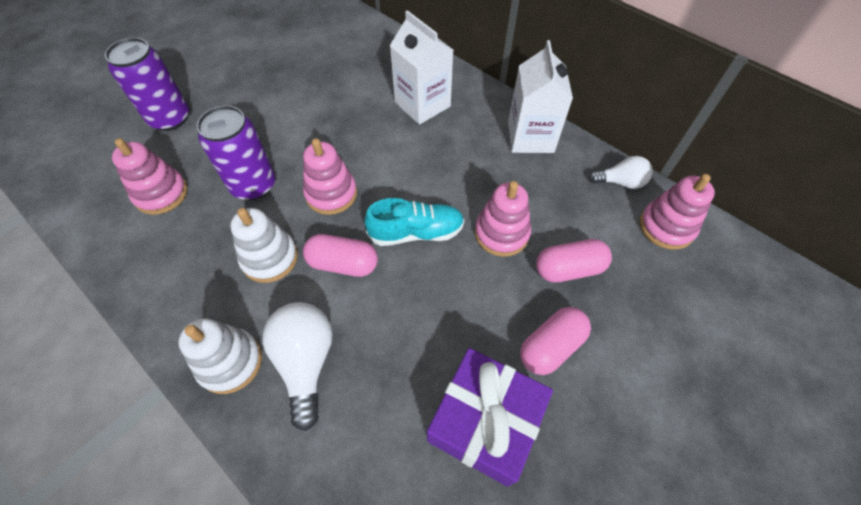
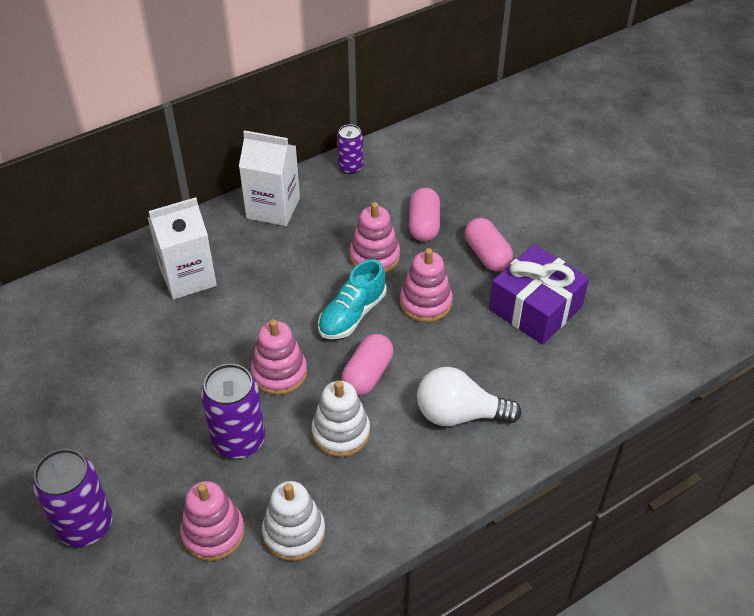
camera: 75 degrees left, 10 degrees down
(230, 362) = (444, 471): white stacking toy -> white stacking toy (294, 533)
(416, 232) = (352, 314): turquoise shoe -> turquoise shoe turned 150 degrees counterclockwise
(620, 182) = (350, 167): white light bulb -> purple can
(666, 227) = (404, 157): pink stacking toy -> pink stacking toy (425, 302)

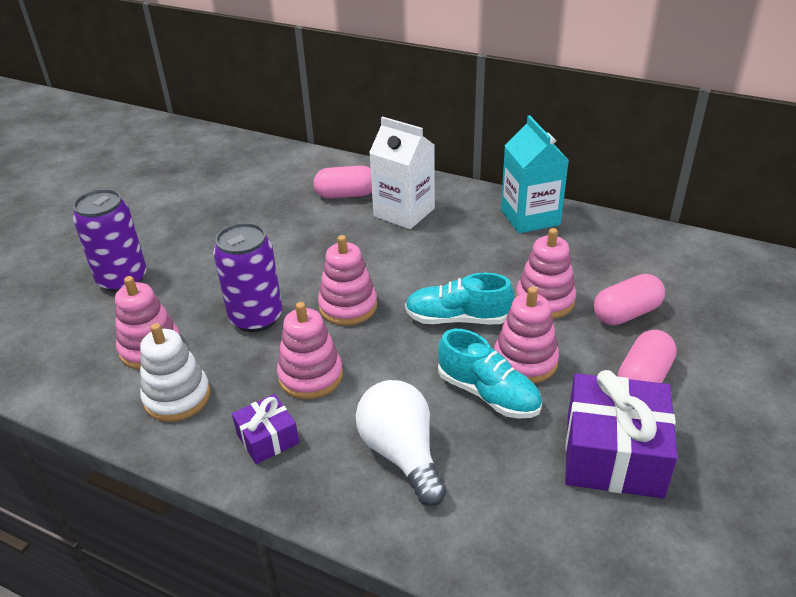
camera: 60 degrees right, 10 degrees down
(273, 208) = (530, 217): white carton -> turquoise carton
(341, 433) = (310, 376): white stacking toy -> pink stacking toy
(350, 167) = (637, 235): purple can -> none
(367, 374) = (394, 362): pink capsule -> pink capsule (346, 195)
(387, 487) = (267, 438): none -> purple gift
(440, 339) = (488, 394): none -> turquoise shoe

